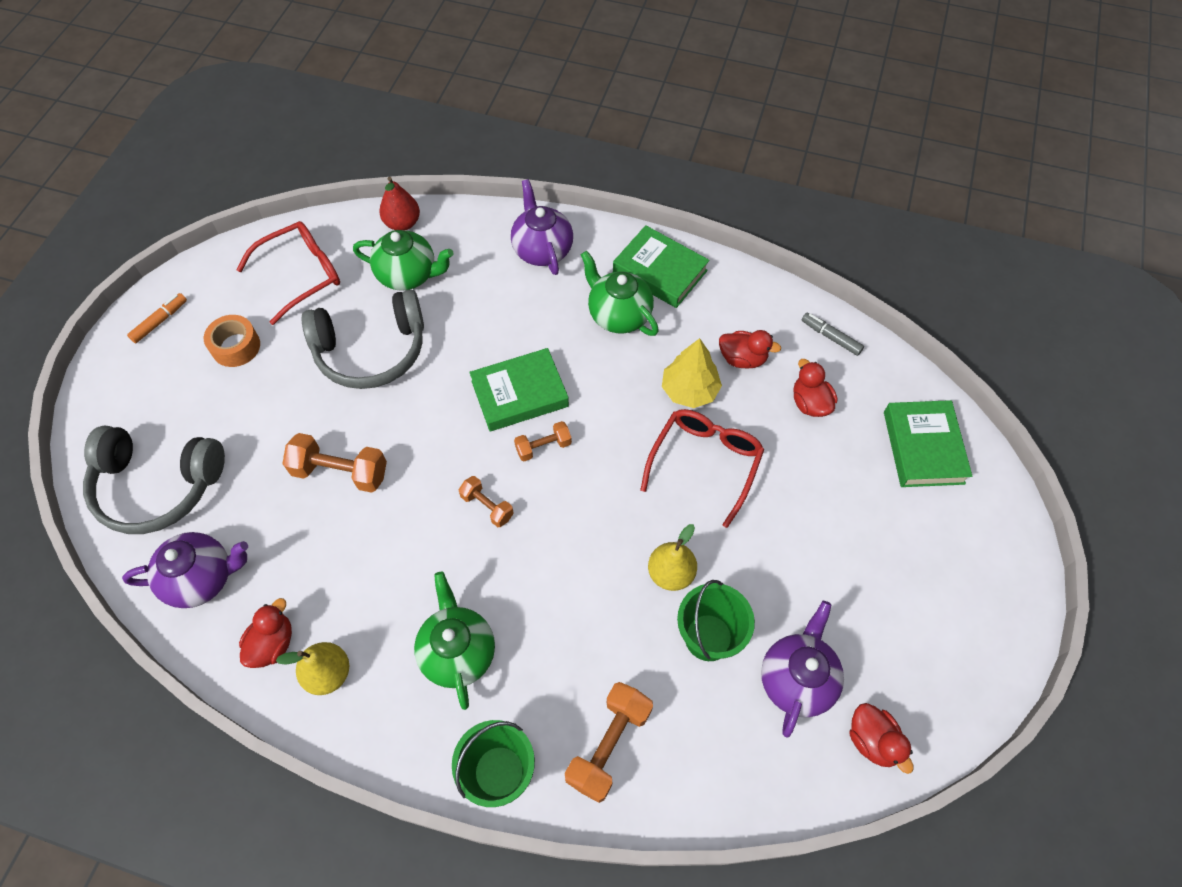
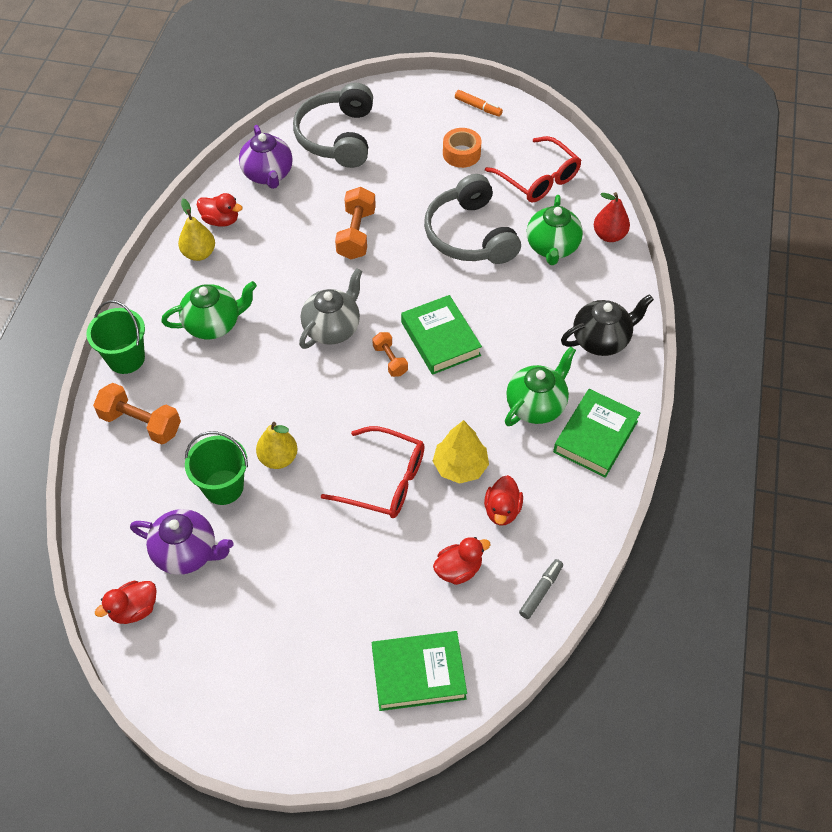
camera: 85 degrees right, 5 degrees down
(487, 506) = (332, 328): orange dumbbell -> grey teapot
(542, 250) = (601, 340): purple teapot -> black teapot

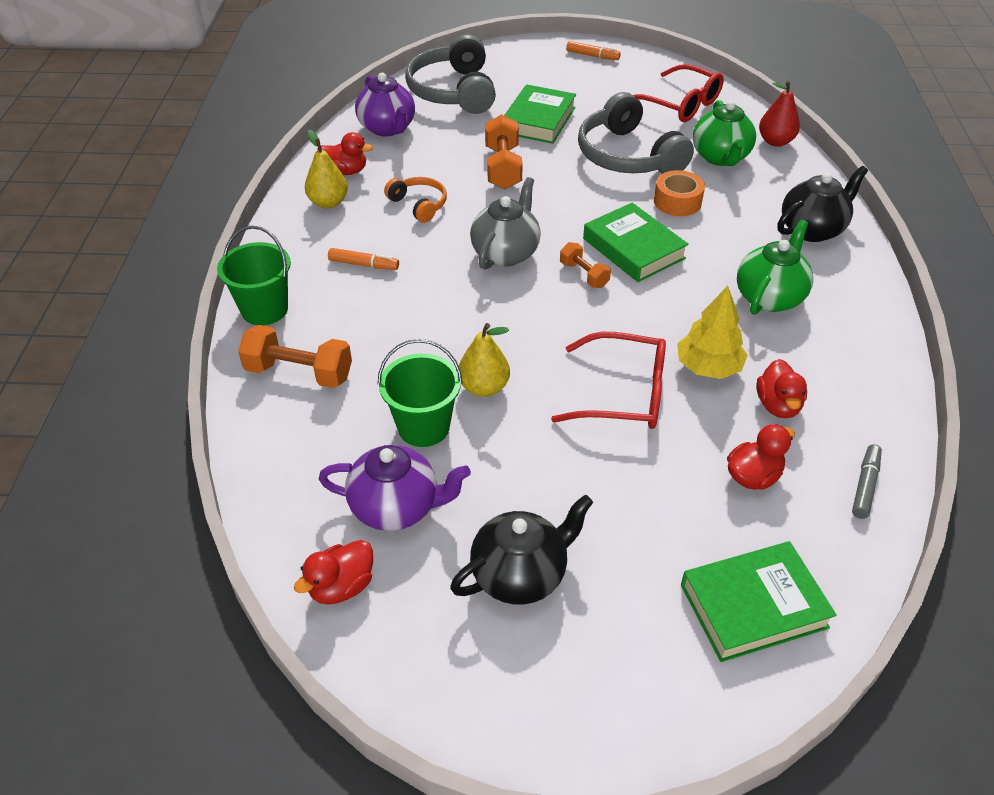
camera: 10 degrees left, 10 degrees down
(213, 324) = (364, 264): green teapot -> orange marker
(261, 621) = (520, 574): none -> black teapot
(273, 266) = (418, 205): none -> orange headphones
(461, 154) = (590, 92): orange tape -> orange tape (677, 202)
(595, 436) = (850, 318): green book -> green book (538, 120)

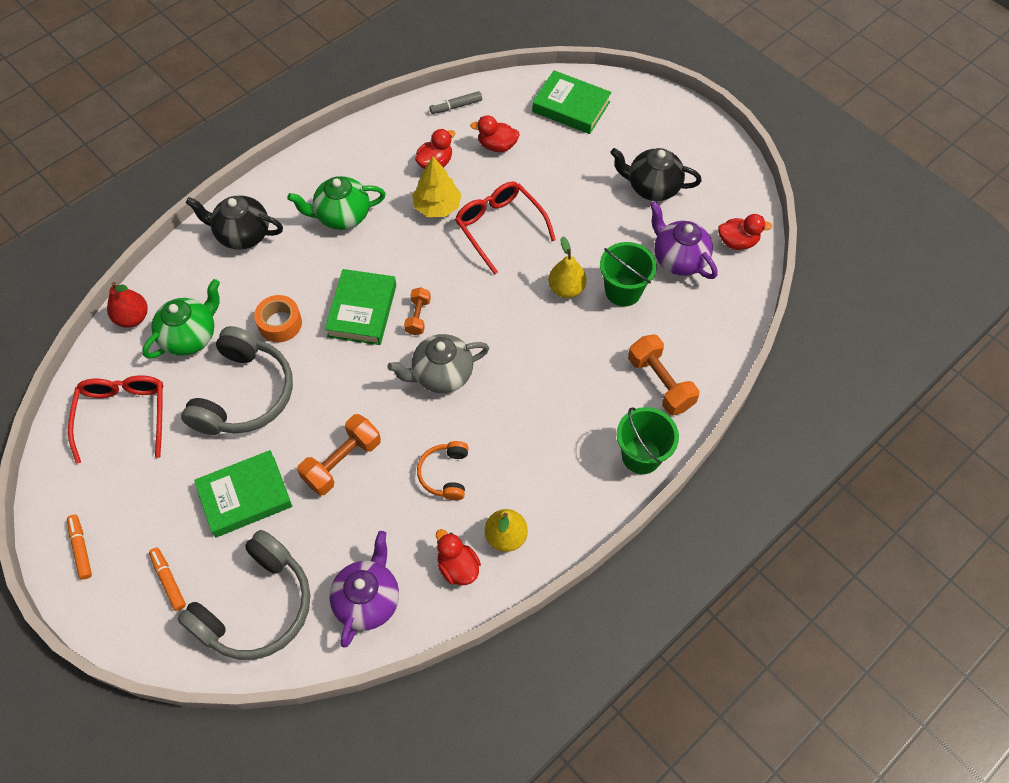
camera: 135 degrees left, 15 degrees up
(364, 264) = (541, 444): orange marker -> orange marker (168, 580)

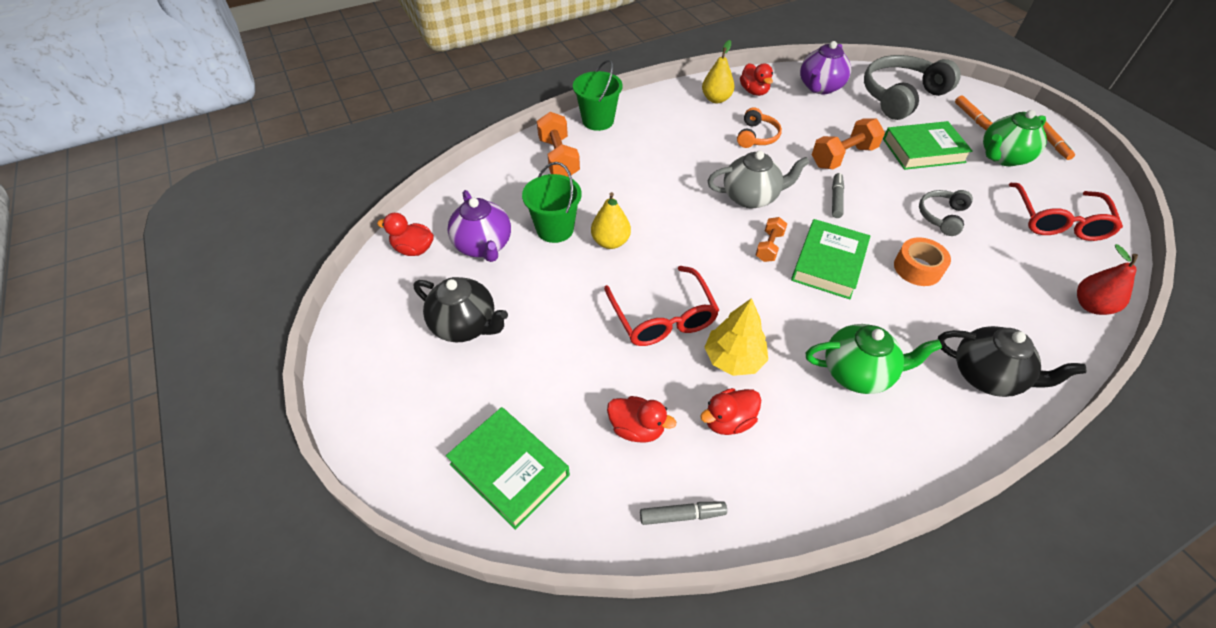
camera: 165 degrees left, 10 degrees down
(190, 336) = (1015, 275): green teapot -> green teapot (1003, 157)
(244, 394) = (942, 216): grey headphones -> grey headphones, size x0.52
(352, 393) = (836, 199): none -> grey marker

